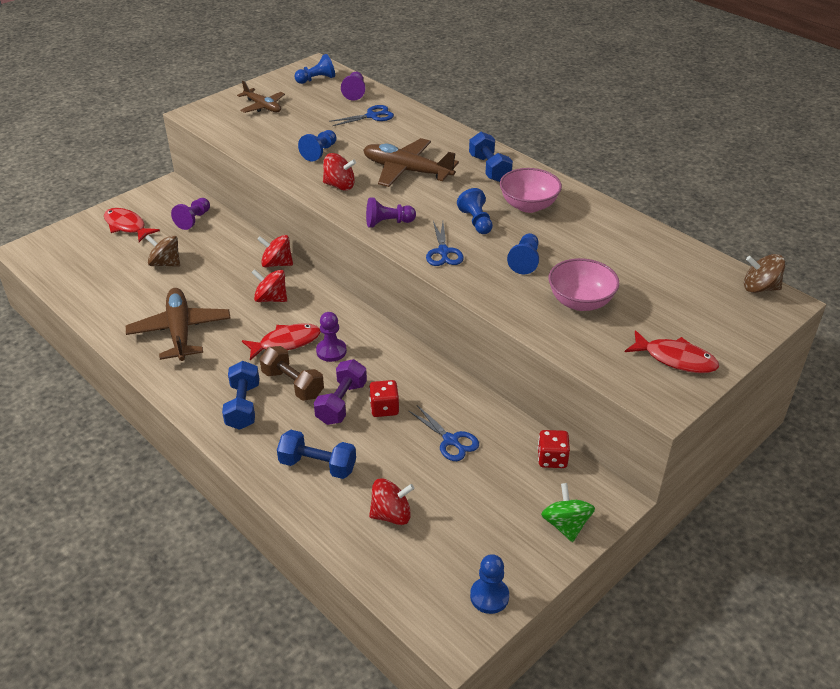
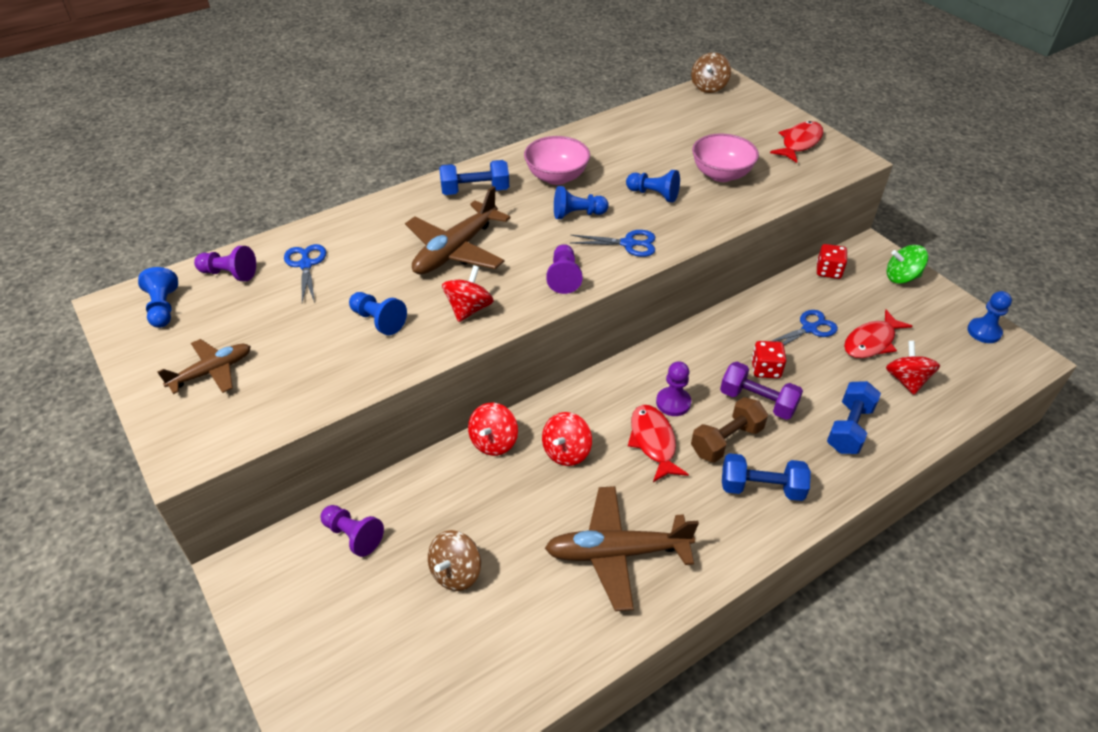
camera: 80 degrees left, 5 degrees up
(127, 226) = (334, 630): red fish -> red fish (871, 342)

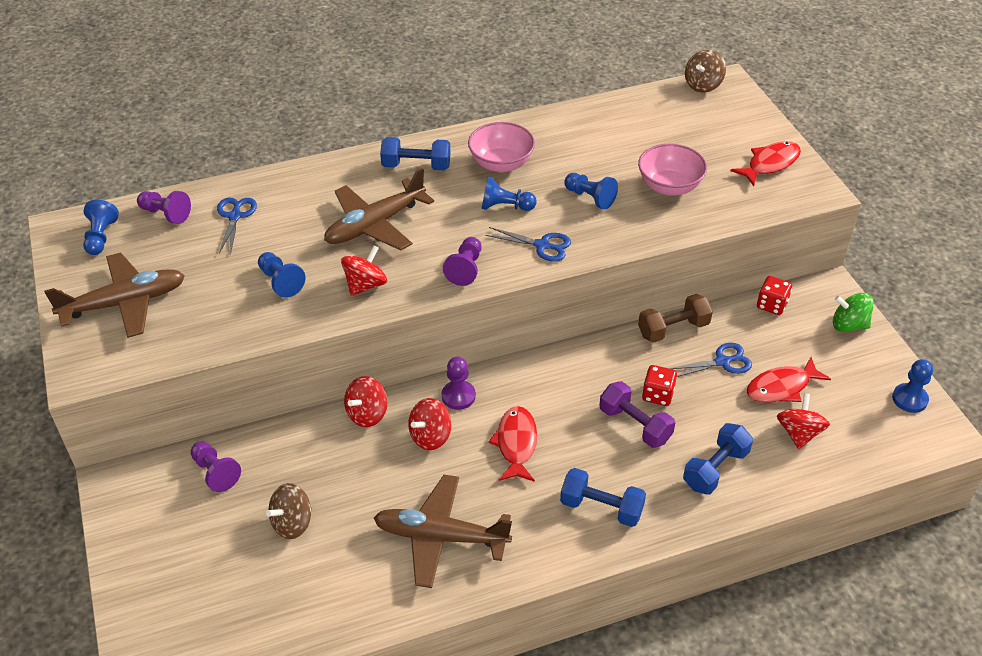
camera: 15 degrees right, 0 degrees up
(212, 371) = (125, 303): brown plane -> brown plane, size x1.63
(673, 403) = (551, 410): purple pawn -> purple pawn (458, 396)
(726, 440) = (587, 456): brown dumbbell -> brown dumbbell (673, 329)

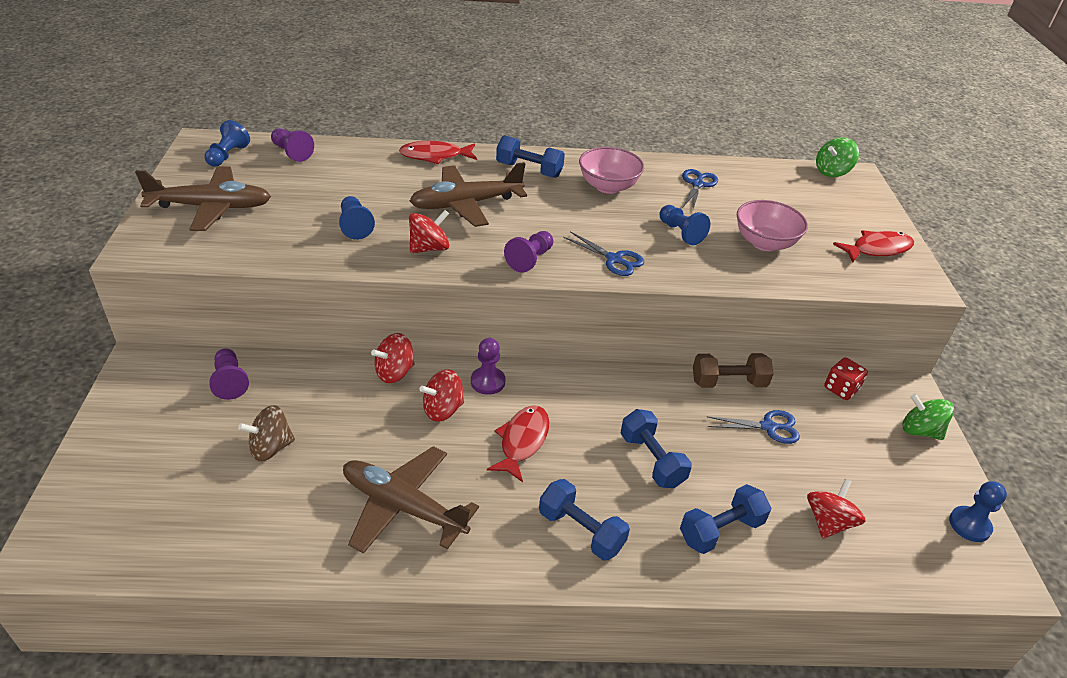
camera: 15 degrees right, 5 degrees down
(235, 216) = (348, 168): blue scissors -> blue scissors (697, 184)
(505, 207) = (594, 220): blue pawn -> none
(635, 425) = (651, 460): purple dumbbell -> blue dumbbell
(658, 395) = (687, 438): red dice -> none
(703, 85) = (832, 172): brown spinning top -> green spinning top
(781, 387) = (824, 470): red fish -> red fish (435, 156)

